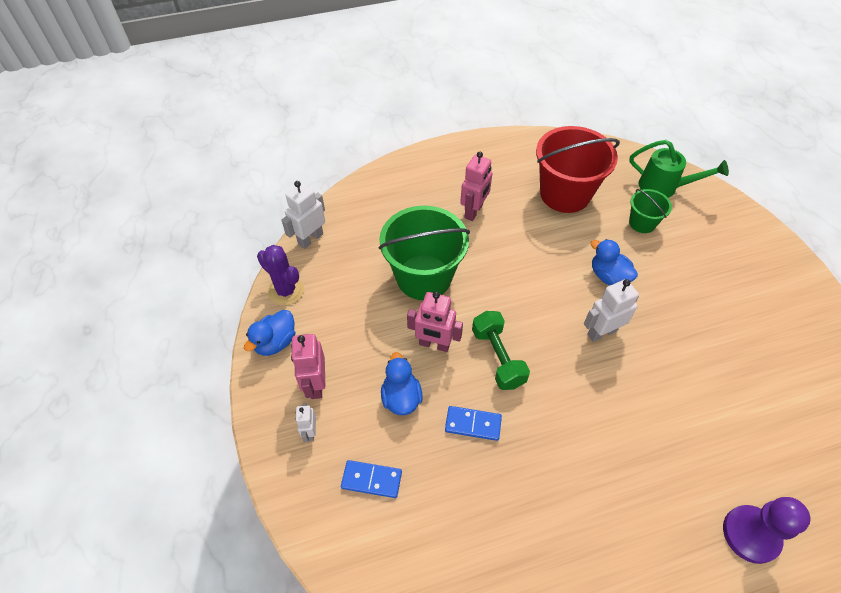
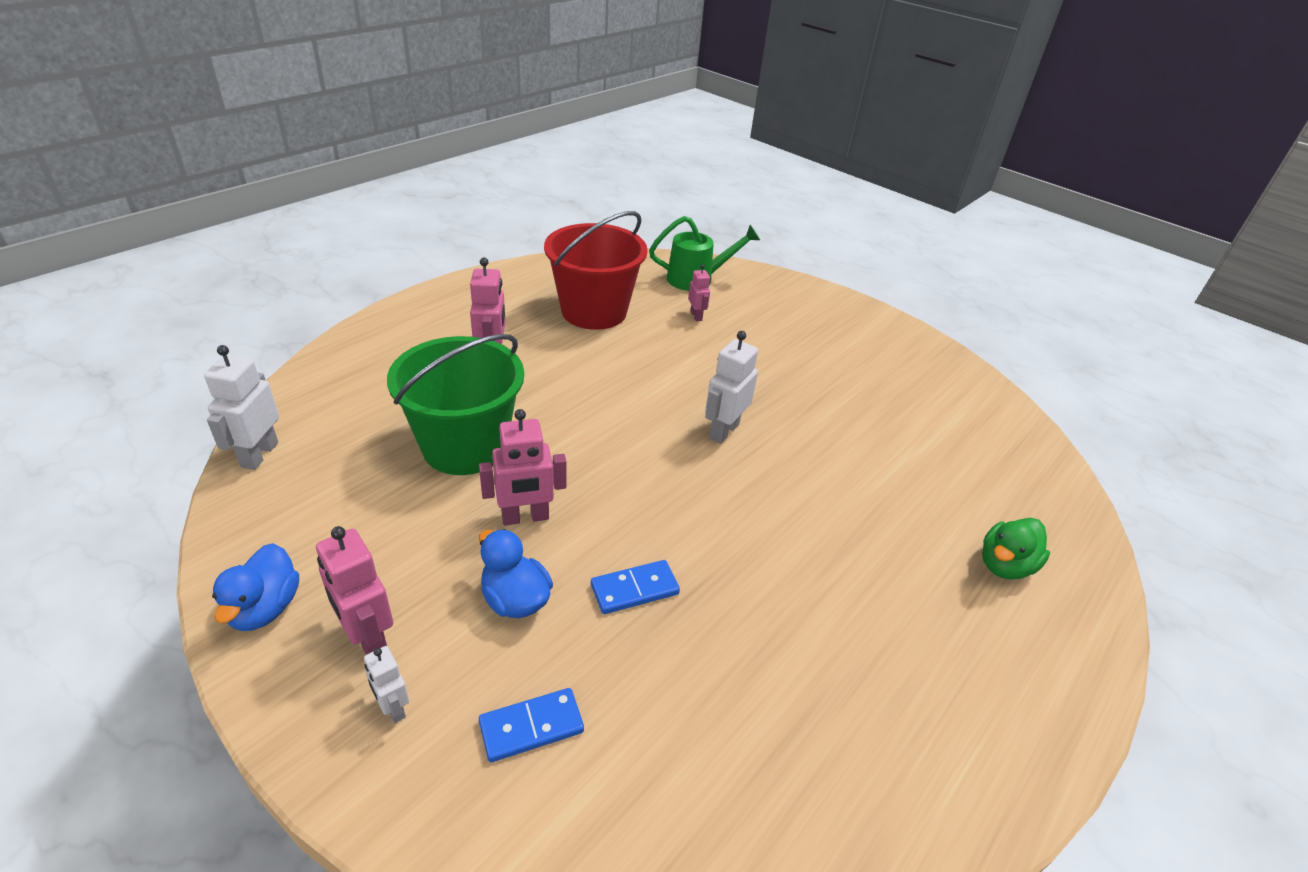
camera: 35 degrees left, 15 degrees down
(286, 291) = (249, 533): purple cactus -> none
(498, 357) = (619, 501): green dumbbell -> none
(608, 276) = (694, 375): blue duck -> none
(642, 223) = (696, 316): green bucket -> pink robot
(750, 534) = (1004, 565): purple pawn -> green duck

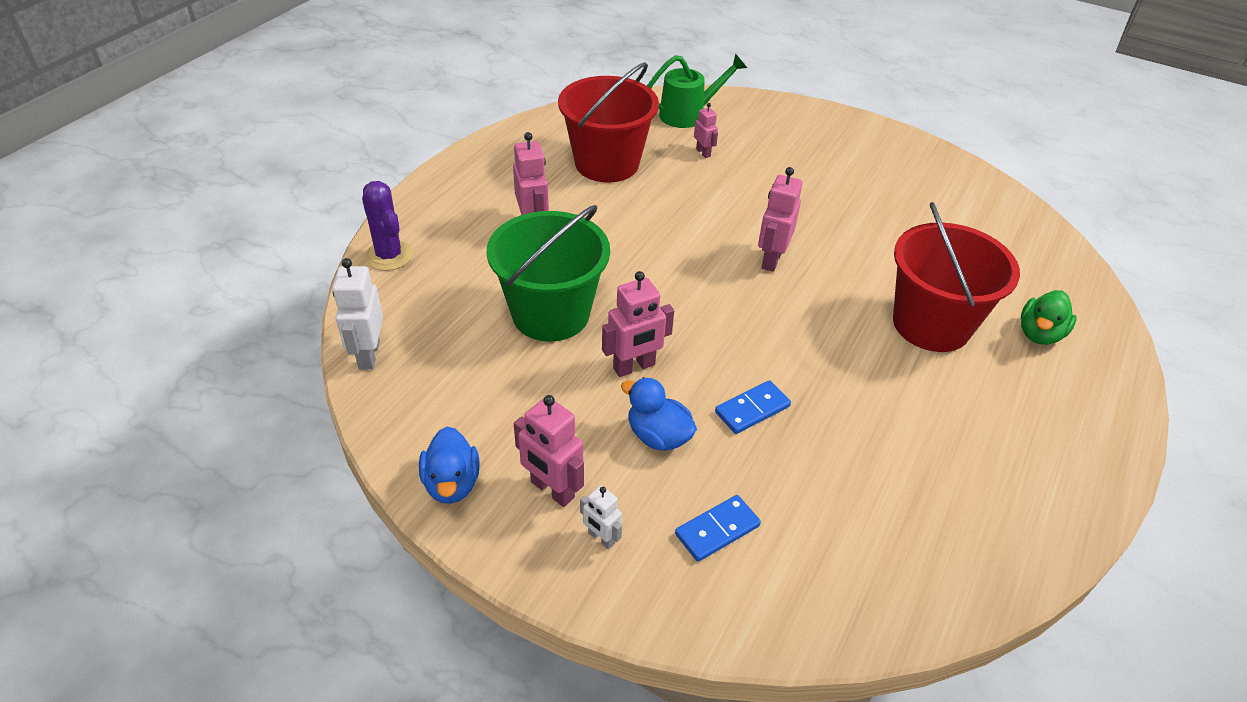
camera: 10 degrees left, 5 degrees up
(335, 362) = (389, 256): none -> purple cactus
(723, 431) = (771, 259): white robot -> pink robot
(878, 531) = (931, 324): none -> red bucket

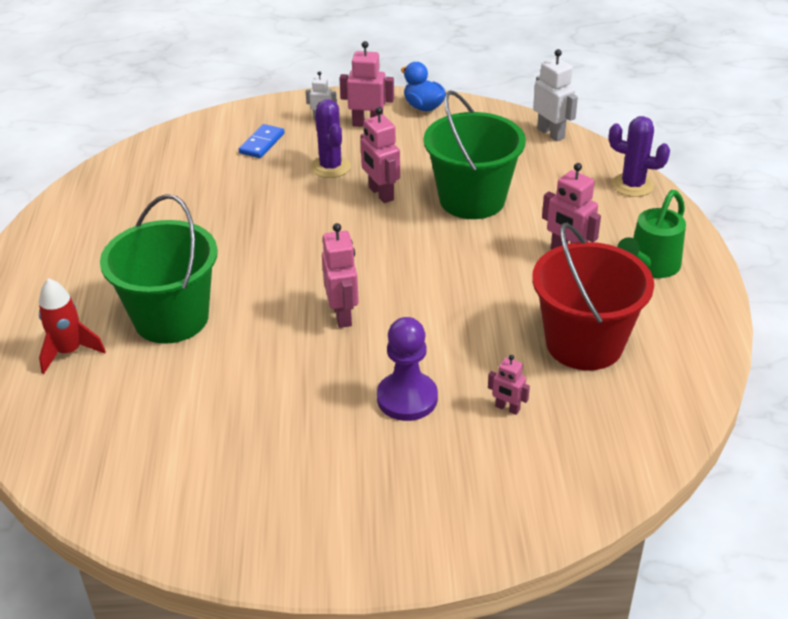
camera: 150 degrees right, 5 degrees down
(634, 367) = (380, 194): pink robot -> pink robot turned 60 degrees counterclockwise
(658, 436) = (331, 167): blue duck -> purple cactus
(688, 114) = (579, 460): green watering can -> green watering can (650, 266)
(752, 409) = (281, 203): blue domino -> none
(767, 184) = (407, 398): none -> purple pawn
(931, 324) = (171, 318): red bucket -> green bucket
(1039, 334) = (69, 351): green duck -> red rocket

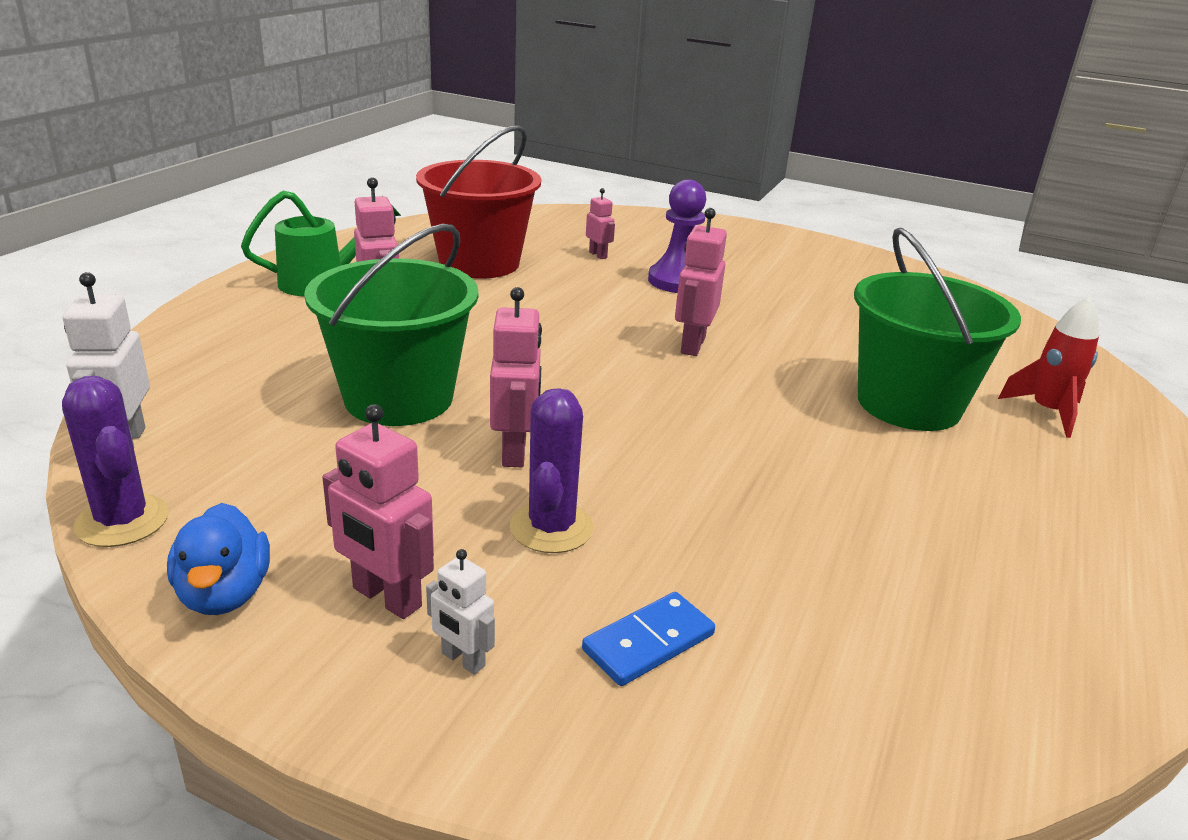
camera: 155 degrees left, 10 degrees down
(632, 185) = (179, 343): purple cactus -> purple cactus (122, 521)

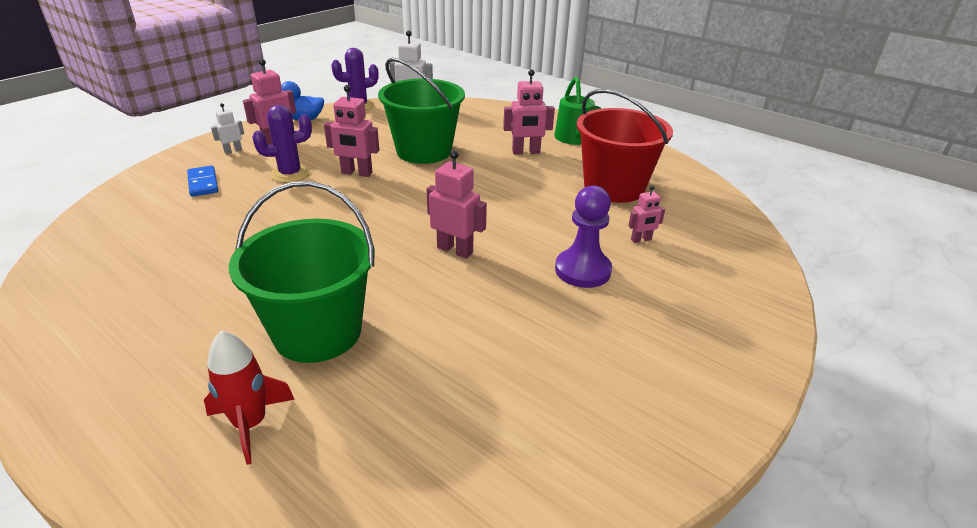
camera: 105 degrees right, 5 degrees up
(551, 528) = (290, 174): purple cactus -> purple cactus turned 45 degrees counterclockwise

